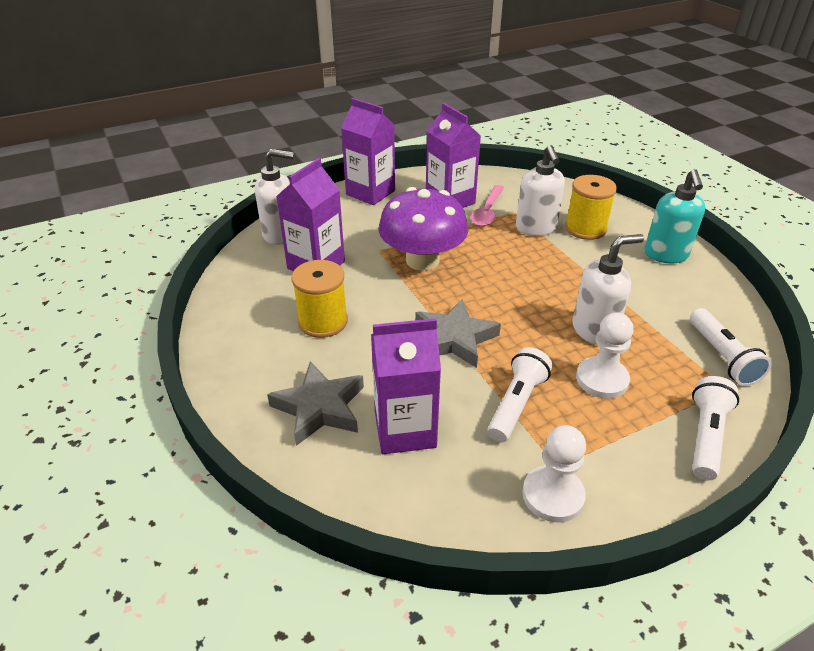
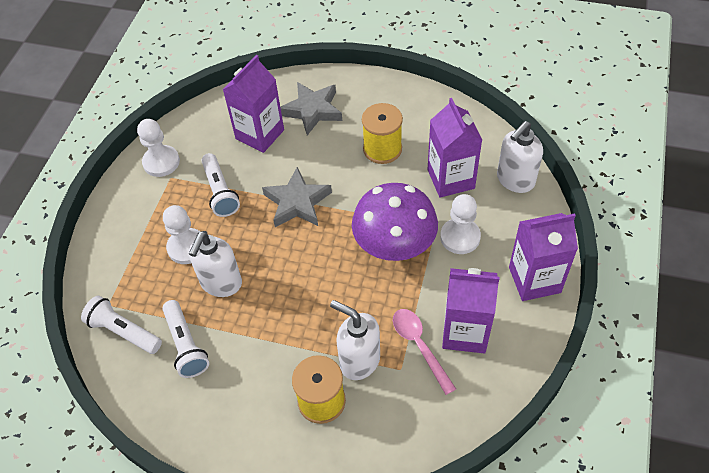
camera: 135 degrees right, 15 degrees up
(373, 235) = (460, 237): none -> white pawn
(666, 255) = (229, 424): turquoise soap dispenser -> none
(706, 436) = (104, 256): white flashlight -> white flashlight (186, 345)

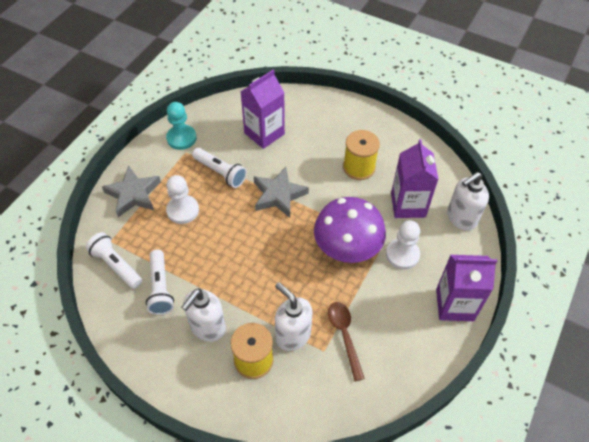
camera: 10 degrees right, 0 degrees up
(161, 162) = (181, 138): white pawn -> turquoise pawn
(220, 192) = (220, 172): white flashlight -> white flashlight turned 45 degrees counterclockwise
(221, 283) = (201, 245): white soap dispenser -> white soap dispenser (207, 327)
(312, 110) = (311, 123): grey star -> grey star (133, 194)
(419, 346) = (344, 335): pink spoon -> brown spoon
(465, 332) = (385, 333): purple carton -> none

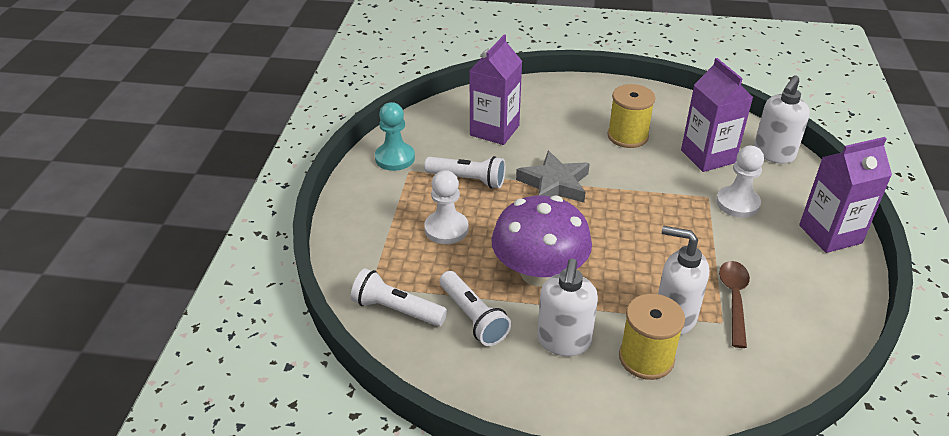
camera: 20 degrees left, 15 degrees down
(133, 194) = (370, 229): grey star -> none
(344, 335) = (734, 299): brown spoon -> brown spoon turned 45 degrees clockwise
(347, 248) = (671, 213): purple mushroom -> purple mushroom (539, 273)

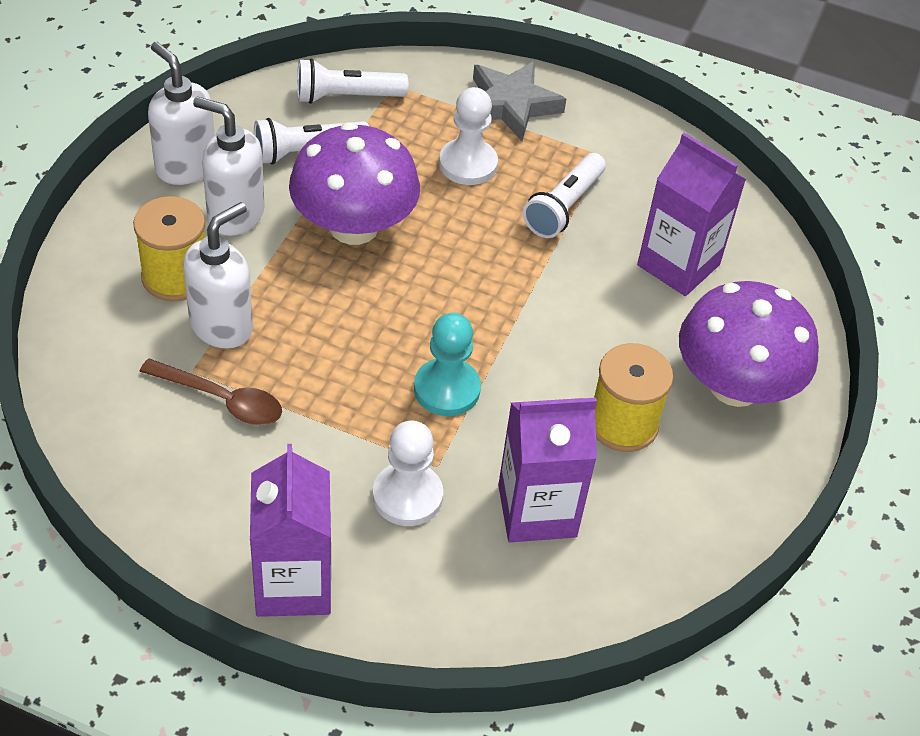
camera: 100 degrees right, 10 degrees up
(395, 158) = (635, 147): turquoise pawn -> turquoise pawn (447, 389)
(396, 310) = (346, 97): white flashlight -> white flashlight turned 135 degrees counterclockwise
(554, 184) = (525, 294): grey star -> grey star (511, 105)
(574, 104) = (735, 385): none -> purple mushroom
(773, 154) = (516, 612): white soap dispenser -> white soap dispenser (185, 167)

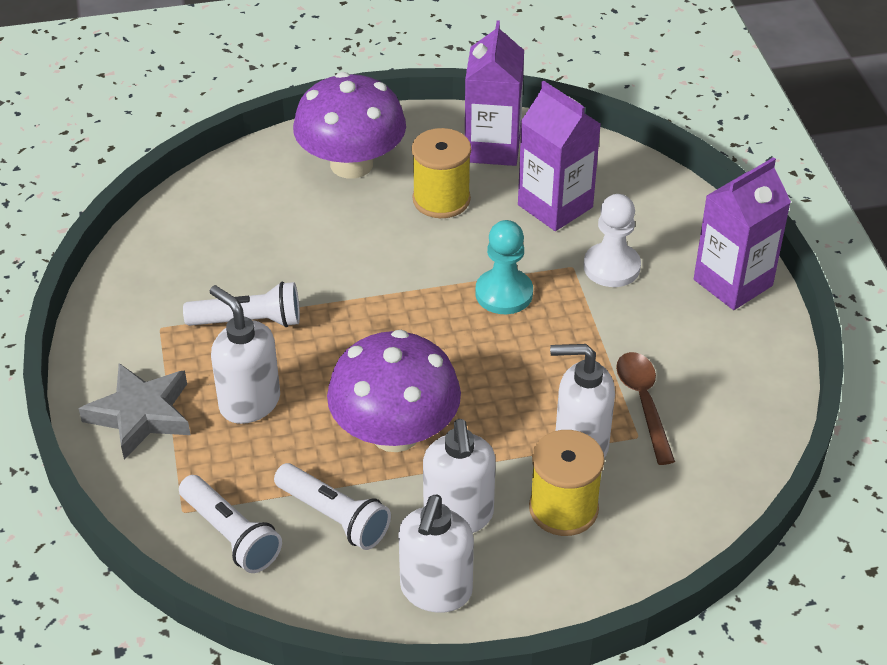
camera: 120 degrees left, 5 degrees down
(468, 164) = (249, 403): white pawn -> white soap dispenser
(678, 265) = (255, 234): purple carton -> purple carton (492, 147)

